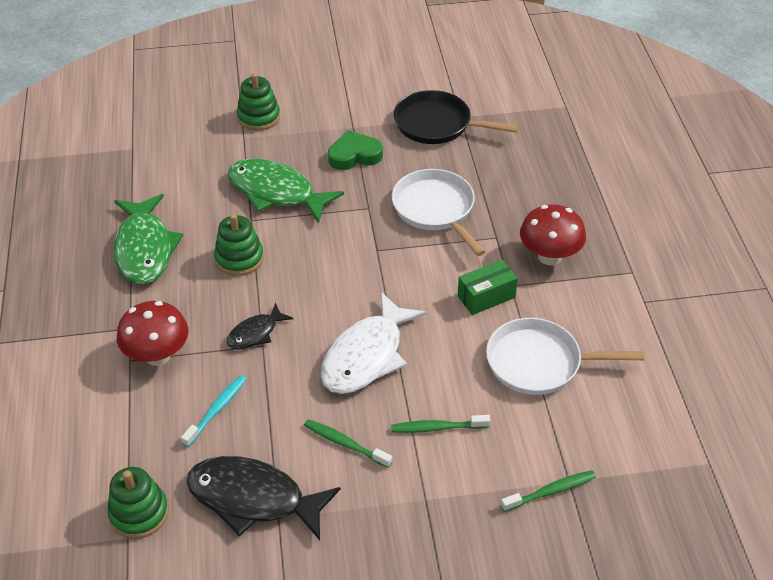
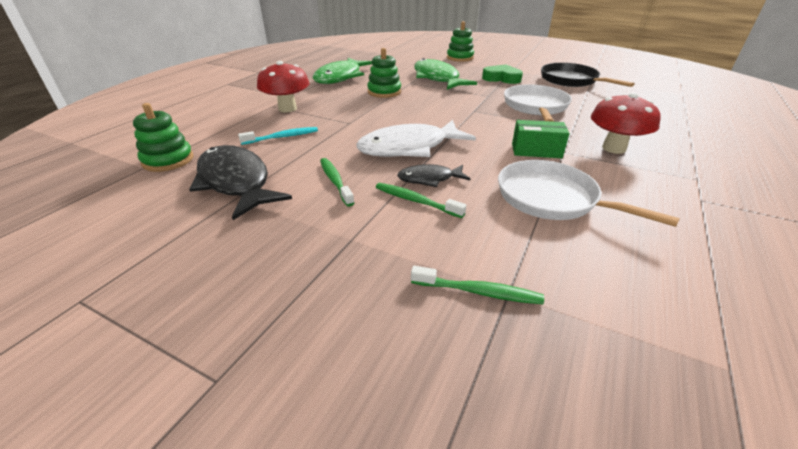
camera: 35 degrees right, 10 degrees down
(255, 333) = (352, 117): black fish -> black fish (429, 179)

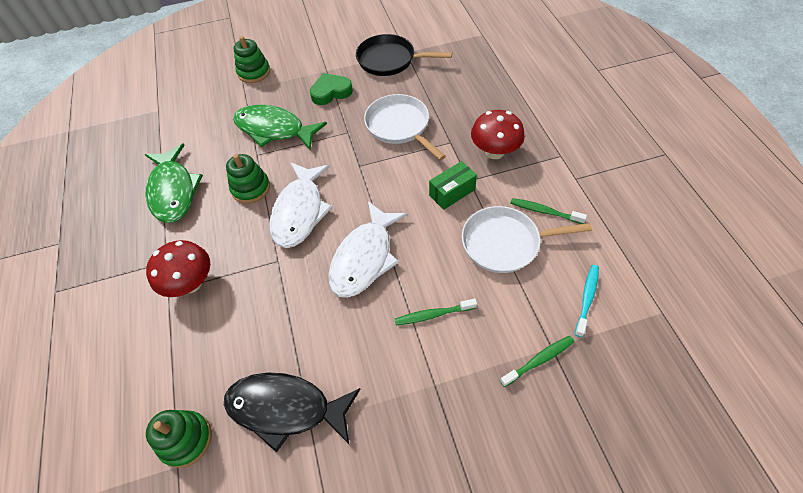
camera: 40 degrees left, 20 degrees up
(282, 137) = (245, 326): turquoise toothbrush -> turquoise toothbrush (587, 299)
(335, 181) = (358, 341): green toothbrush -> green toothbrush (544, 211)
(399, 111) = (300, 211): none -> white fish
(429, 179) = (417, 284): black fish -> none

